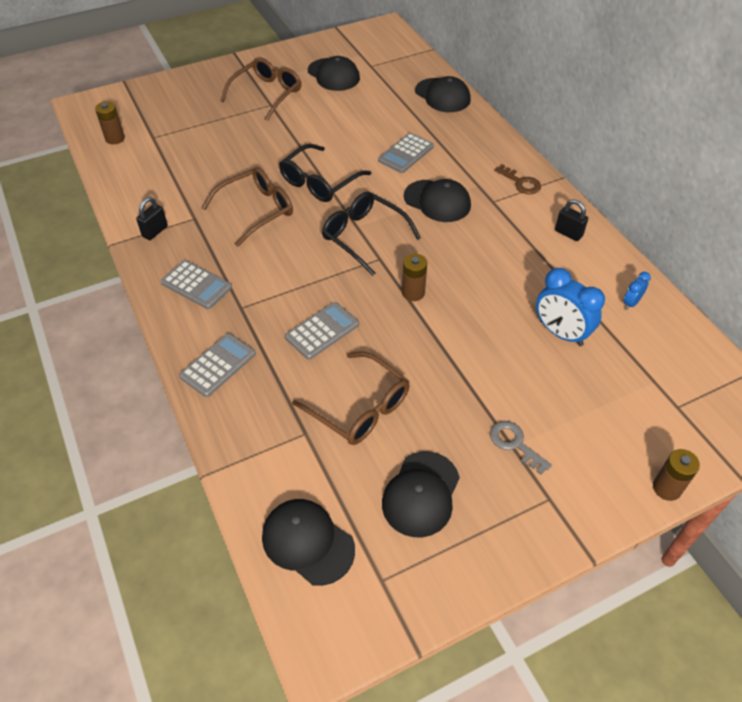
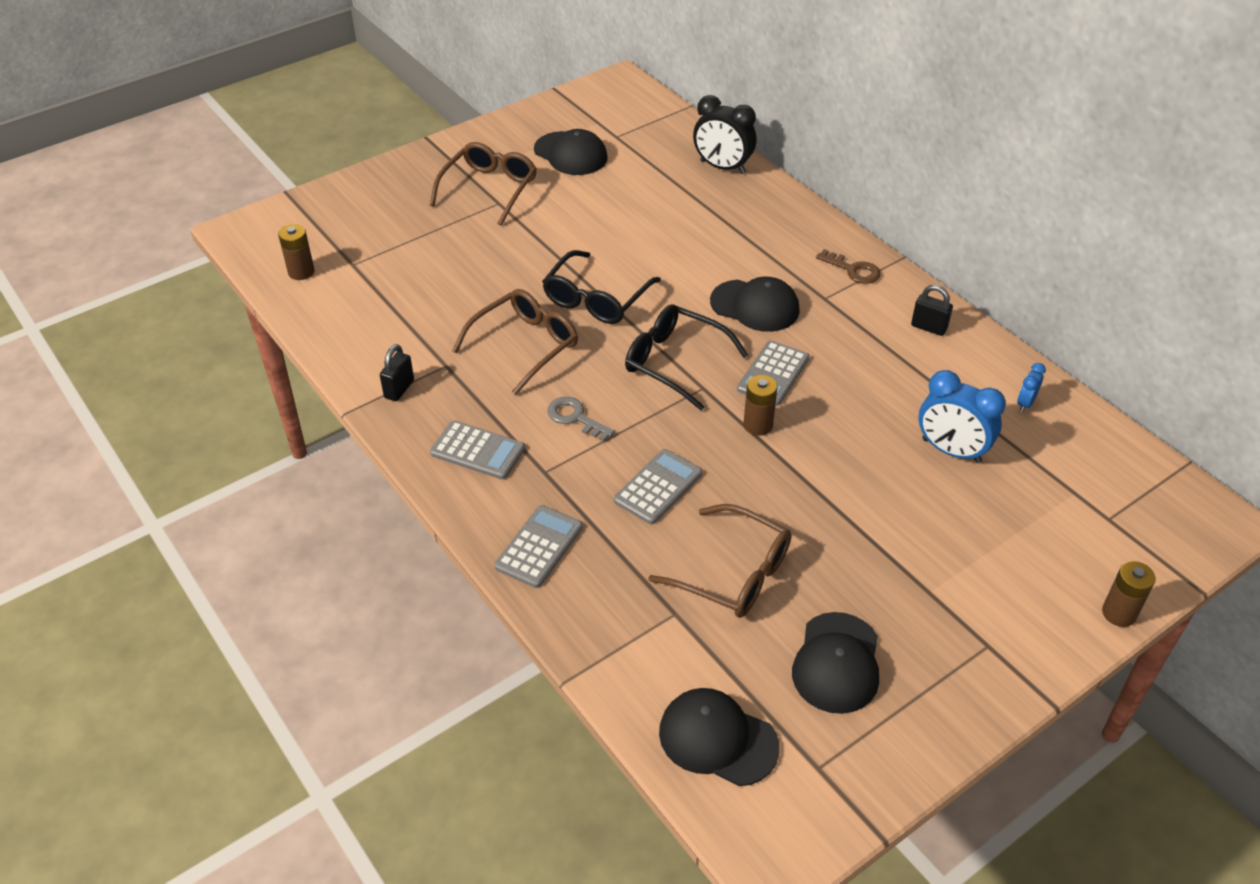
camera: 10 degrees left, 5 degrees down
(406, 153) = (697, 249): grey calculator -> grey calculator (773, 374)
(442, 95) = (722, 167): black cap -> black clock
(515, 444) = (931, 589): grey key -> grey key (575, 417)

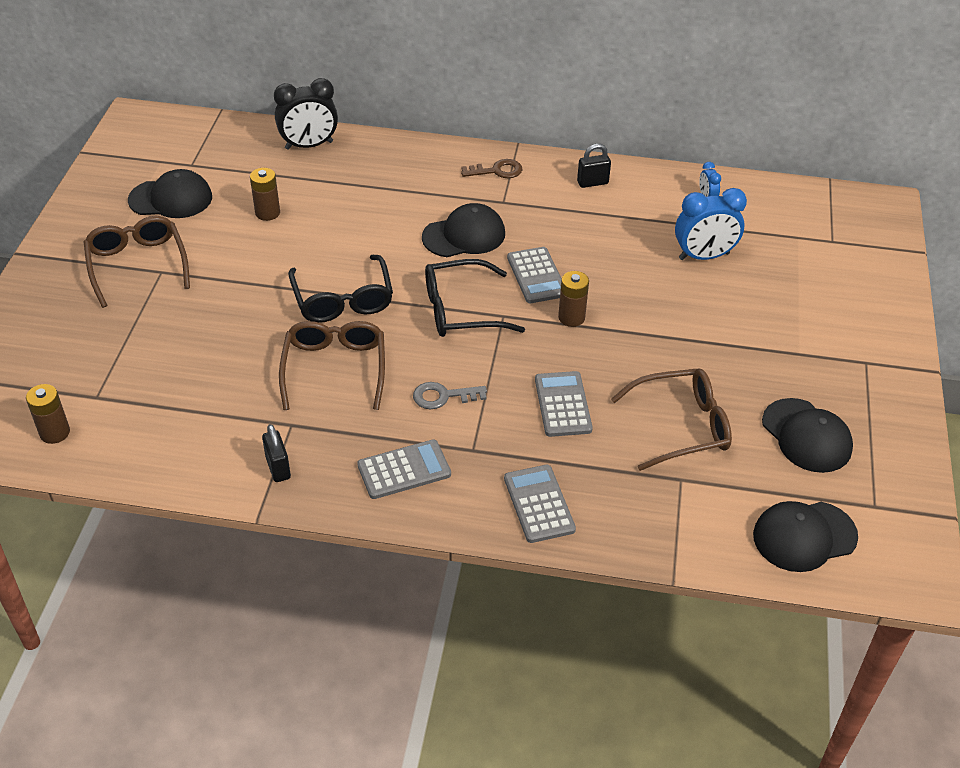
camera: 45 degrees left, 0 degrees up
(1119, 613) = (902, 294): brown battery -> brown battery (267, 213)

